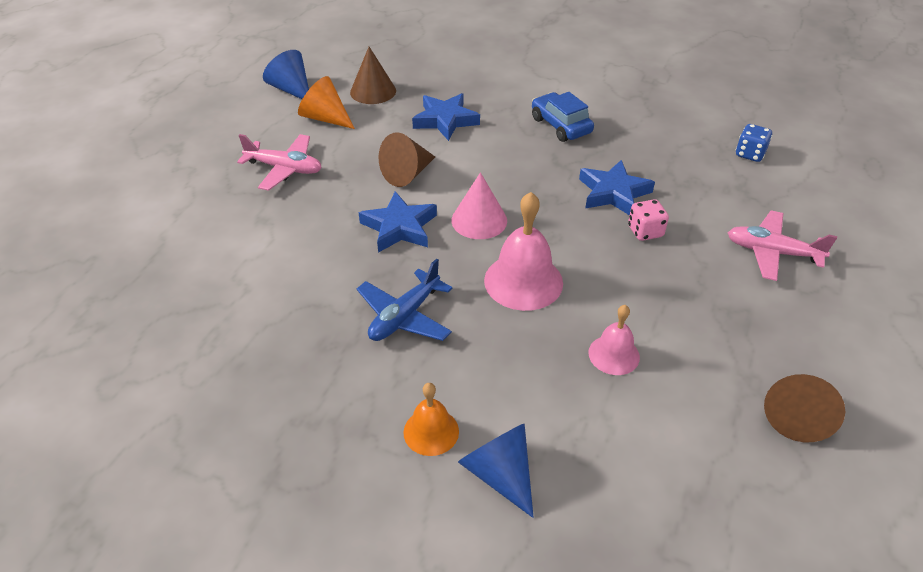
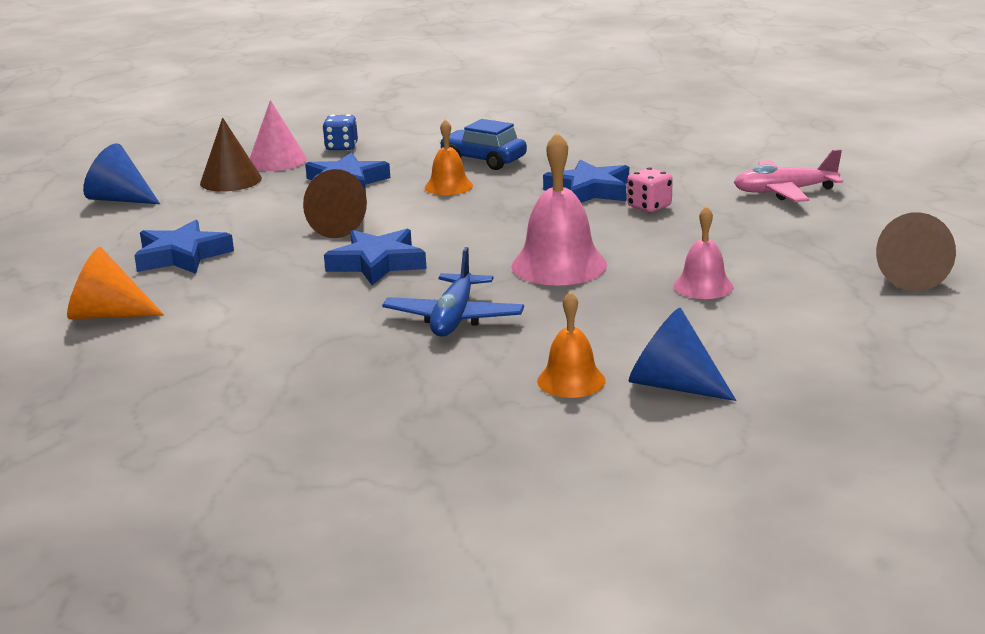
camera: 25 degrees left, 20 degrees down
(284, 169) = (182, 256): pink plane -> blue star
(325, 118) = (192, 210): orange cone -> orange cone (108, 315)
(479, 220) = (464, 239): pink cone -> pink cone (277, 161)
(513, 150) = (448, 186): none -> orange bell
(750, 154) = (698, 139): blue dice -> blue dice (341, 147)

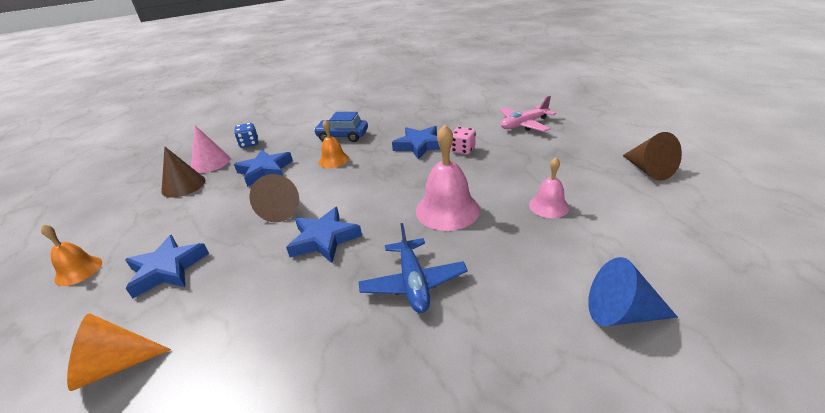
camera: 20 degrees left, 10 degrees up
(120, 199) = (102, 221): blue cone -> none
(571, 380) = (548, 331): orange bell -> orange bell (78, 270)

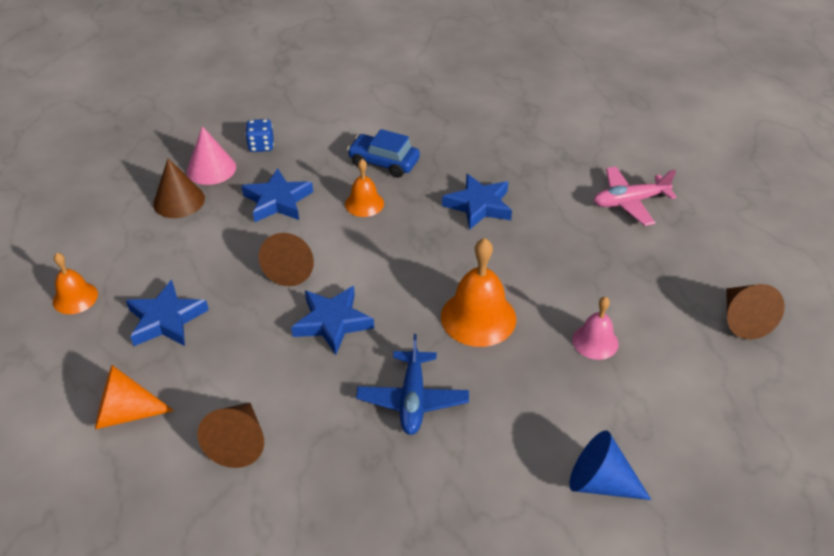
camera: 10 degrees right, 10 degrees up
(243, 365) = (238, 442): none -> brown cone
(447, 210) = (478, 317): pink bell -> orange bell
(463, 150) = (530, 228): pink dice -> none

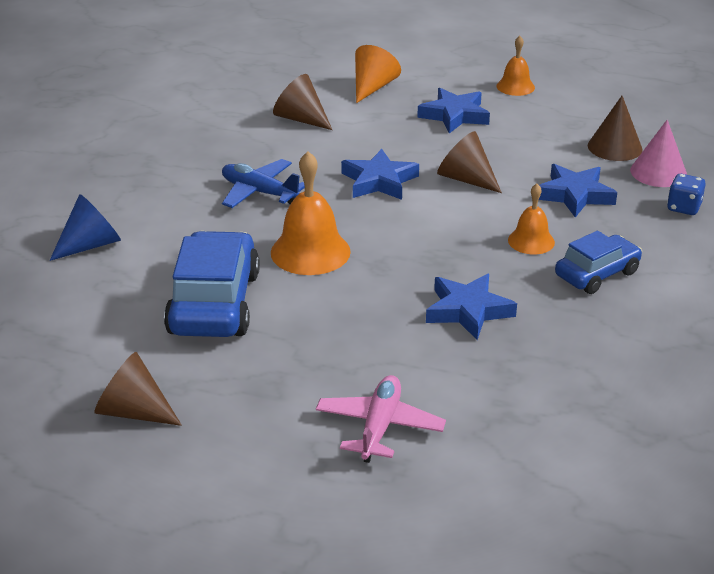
camera: 120 degrees right, 10 degrees down
(595, 341) = (214, 303): pink bell -> blue car

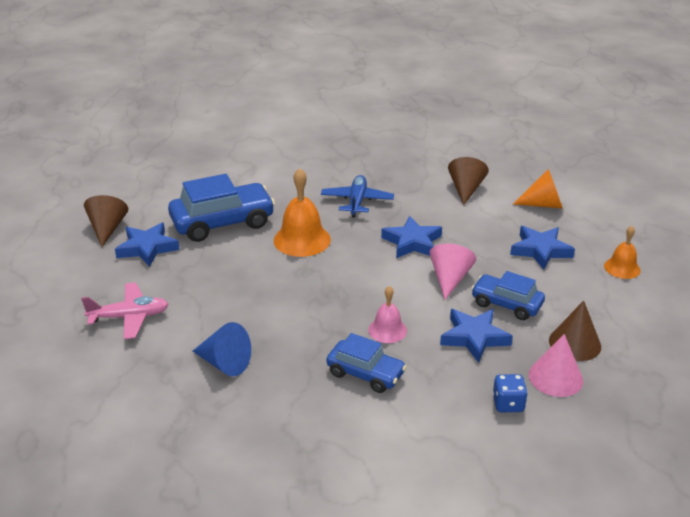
camera: 65 degrees right, 0 degrees up
(91, 245) = (255, 166): blue cone -> blue cone (224, 363)
(466, 179) = (449, 279): brown cone -> pink cone
(468, 311) = (275, 322): blue star -> blue star (147, 248)
(531, 241) = (387, 330): orange bell -> pink bell
(532, 161) = (506, 304): none -> blue car

